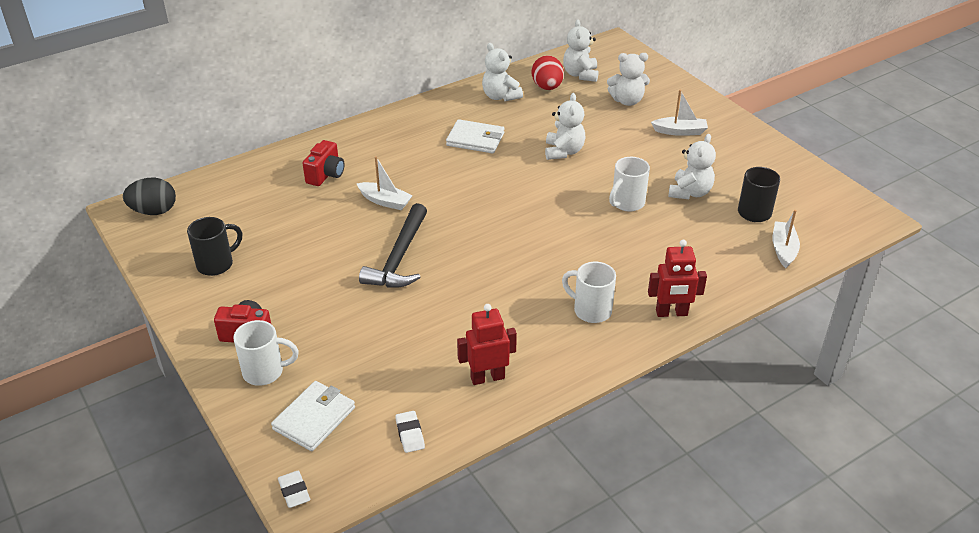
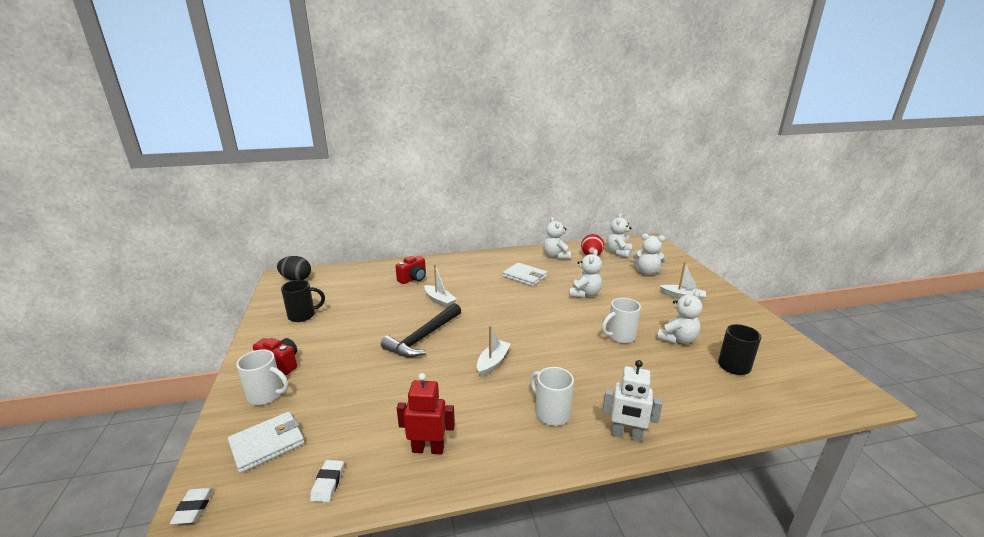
camera: 20 degrees right, 15 degrees down
(671, 313) = (626, 435): red robot -> white robot
(783, 249) = (757, 403): white boat -> white boat (493, 362)

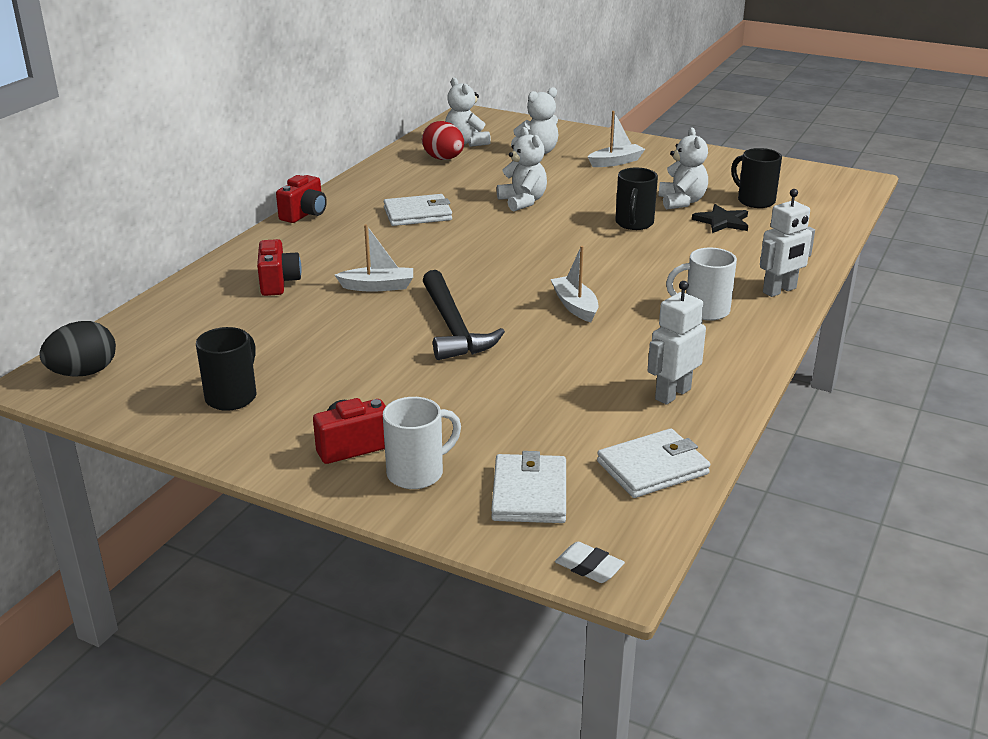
camera: 50 degrees left, 5 degrees up
(328, 483) = (653, 468): white eraser -> white wallet
(428, 449) = (672, 394): red robot -> white robot
(483, 255) = (304, 214): none -> red camera
(556, 256) = (402, 176): white teddy bear -> none
(620, 336) = (634, 224): white mug -> black mug
(680, 366) = (722, 221): none -> black star

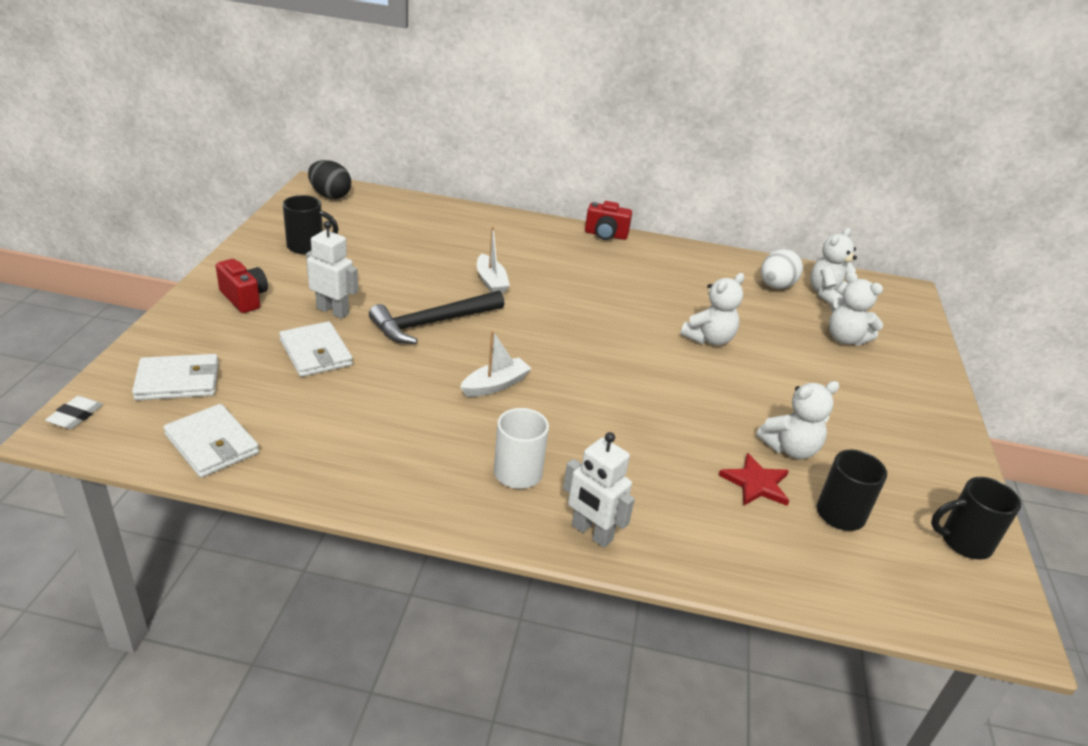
camera: 70 degrees right, 5 degrees up
(278, 283) = (479, 240): red camera -> none
(417, 473) = (208, 329): white mug -> none
(418, 214) = (641, 285): white wallet -> white wallet (315, 353)
(444, 159) = (776, 286): red egg -> white egg
(616, 162) = (865, 394): white boat -> none
(634, 224) = (704, 414): black mug -> black mug (963, 542)
(672, 394) = (339, 452): white robot -> white robot (333, 311)
(722, 221) = (756, 483): black star -> red star

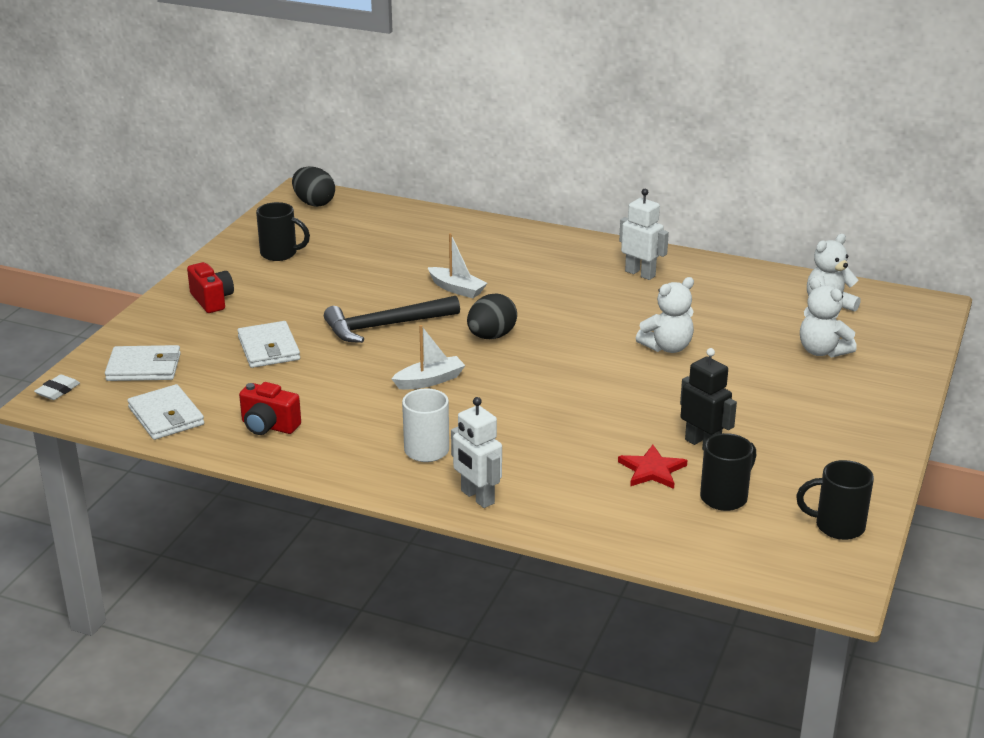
camera: 15 degrees right, 5 degrees down
(333, 311) = (292, 313): white robot -> white robot (640, 273)
(491, 282) = (457, 289): white boat -> white boat turned 45 degrees counterclockwise
(541, 332) = (491, 336): none -> black egg
(605, 235) = (599, 244): red camera -> red camera (269, 426)
(776, 286) = (771, 298): white egg -> none
(790, 449) = (702, 445): white teddy bear -> black robot

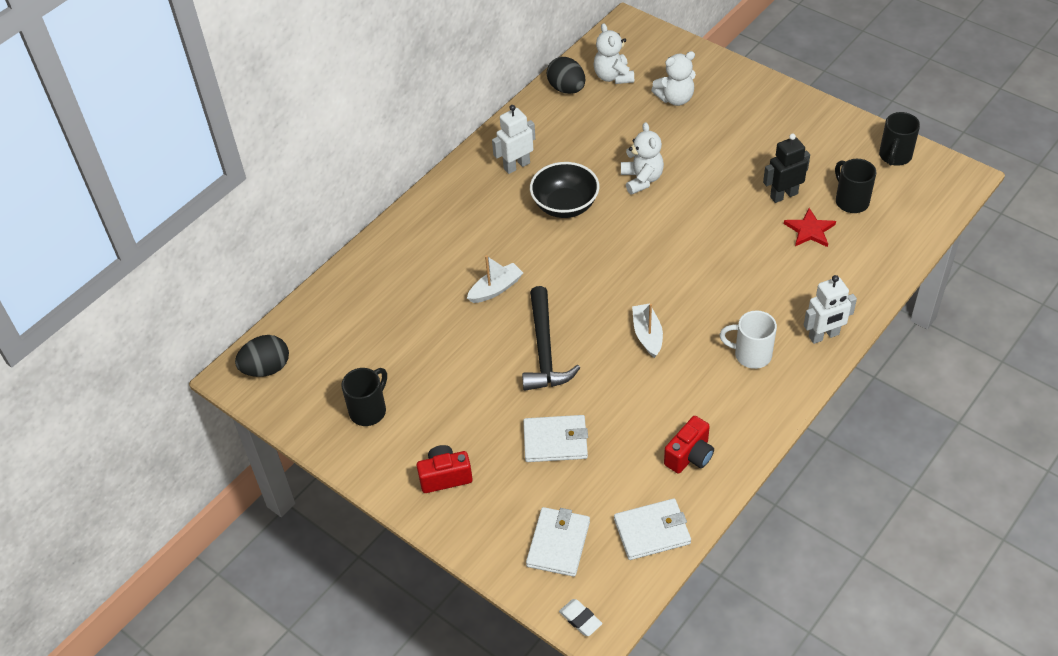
camera: 70 degrees left, 20 degrees up
(491, 336) = (588, 281): black egg -> black egg (566, 89)
(597, 308) = (565, 205): none -> black bowl

